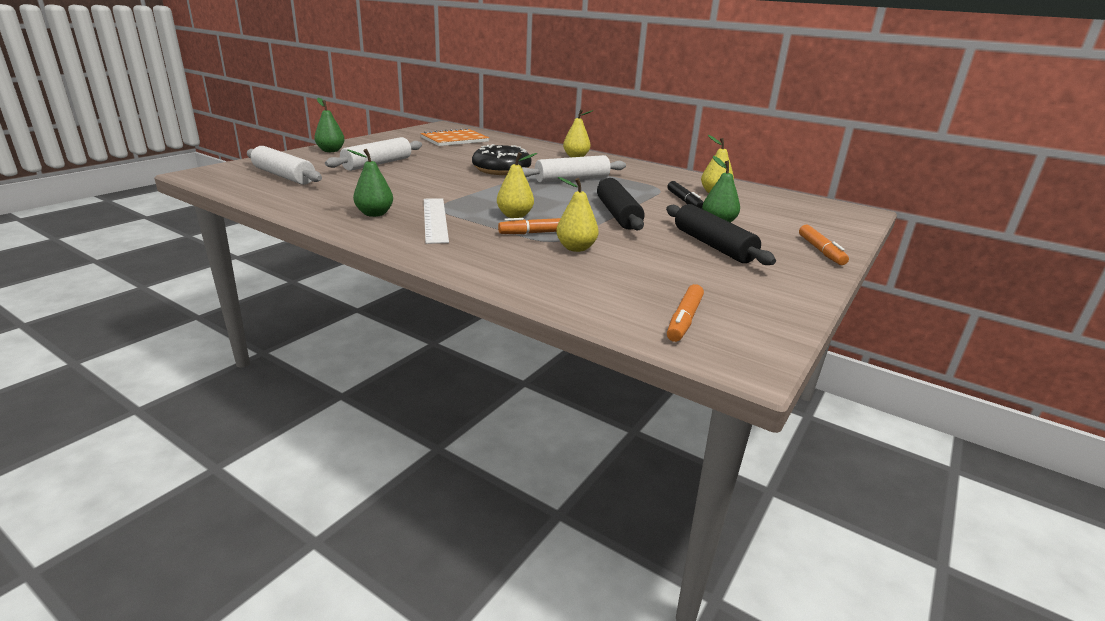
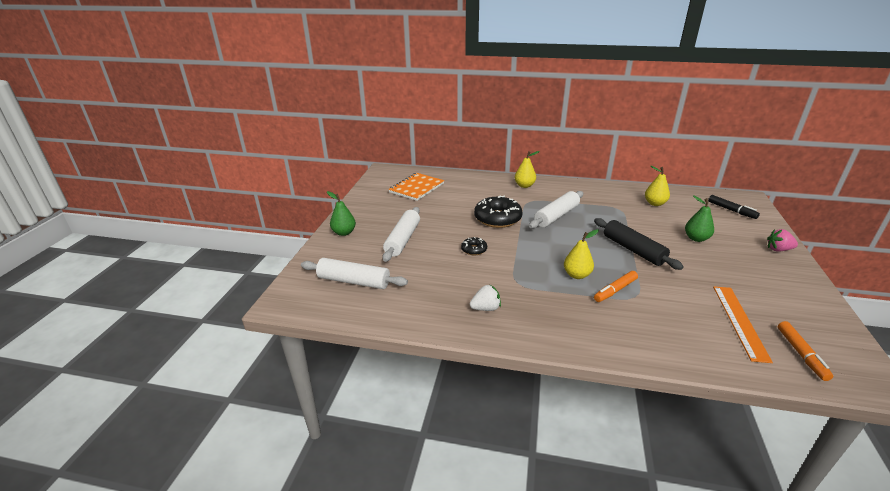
camera: 20 degrees left, 5 degrees up
(374, 214) = (485, 308): green pear -> white strawberry
(435, 219) = (534, 300): white ruler -> none
(436, 181) = (474, 250): none -> black donut
(576, 248) = (657, 300): yellow pear -> none
(650, 282) = (739, 321): none -> orange ruler
(684, 201) = (650, 219): black marker -> black marker (731, 210)
(713, 245) = (722, 265): black rolling pin -> none
(821, 251) = (778, 249): orange marker -> pink strawberry

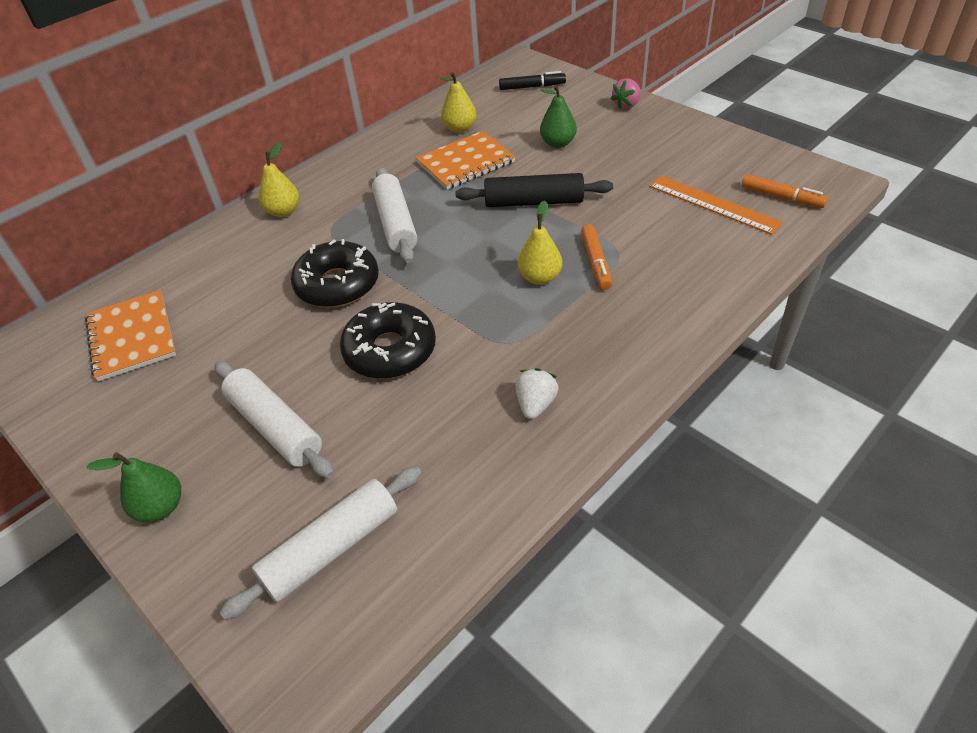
camera: 55 degrees left, 15 degrees up
(474, 250) = (390, 350): black donut -> black donut, size x2.02
(631, 216) = (465, 162): none -> orange notebook

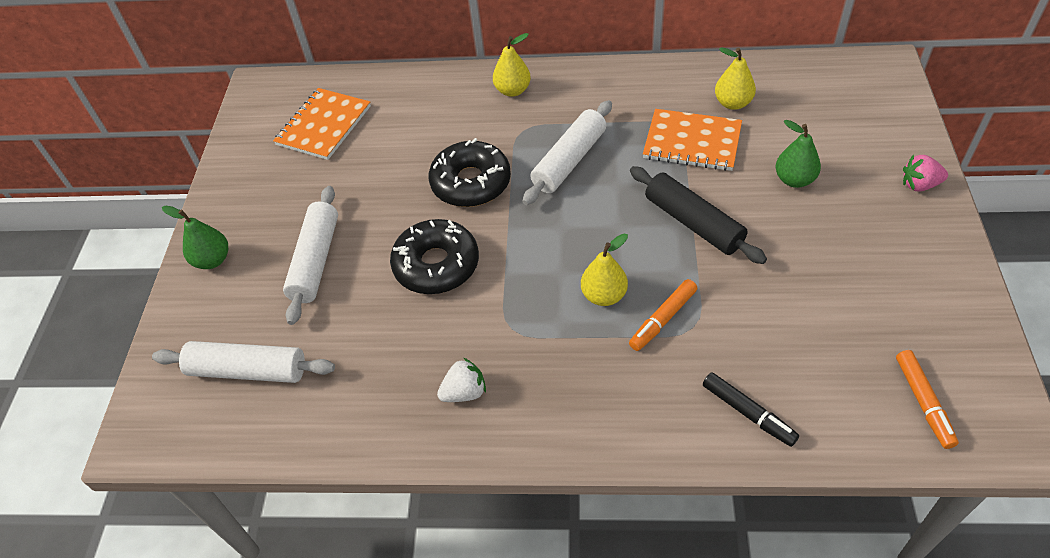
camera: 50 degrees right, 5 degrees up
(532, 87) = (856, 101): black marker -> black marker (748, 413)
(713, 204) = (844, 352): orange ruler -> none

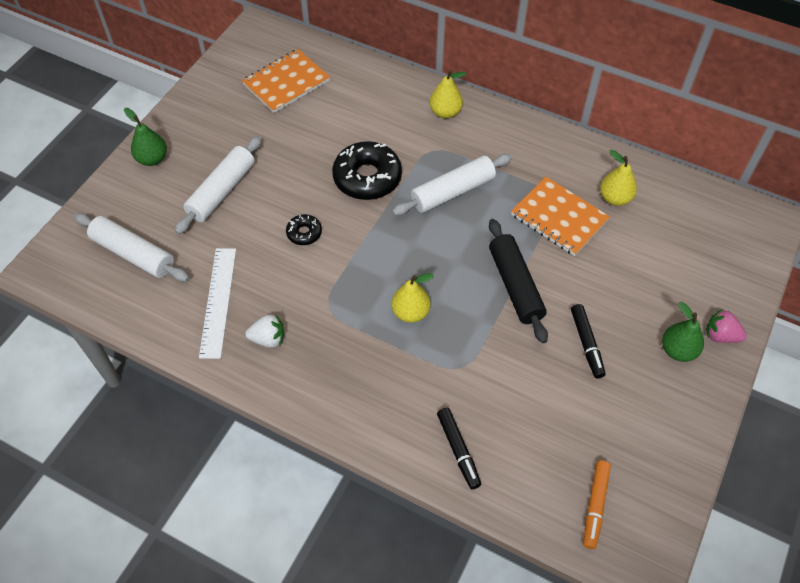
camera: 20 degrees right, 5 degrees up
(381, 378) = (218, 301): none -> white ruler
(436, 265) = (304, 233): black donut -> black donut, size x0.50
(663, 319) = (442, 351): orange marker -> none
(794, 179) = (620, 285): green pear -> green pear (678, 350)
(802, 248) = (586, 344): none -> black marker

